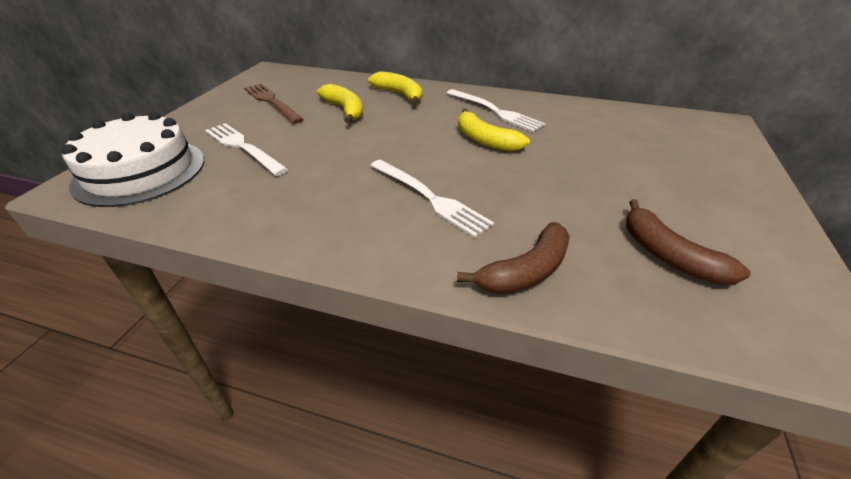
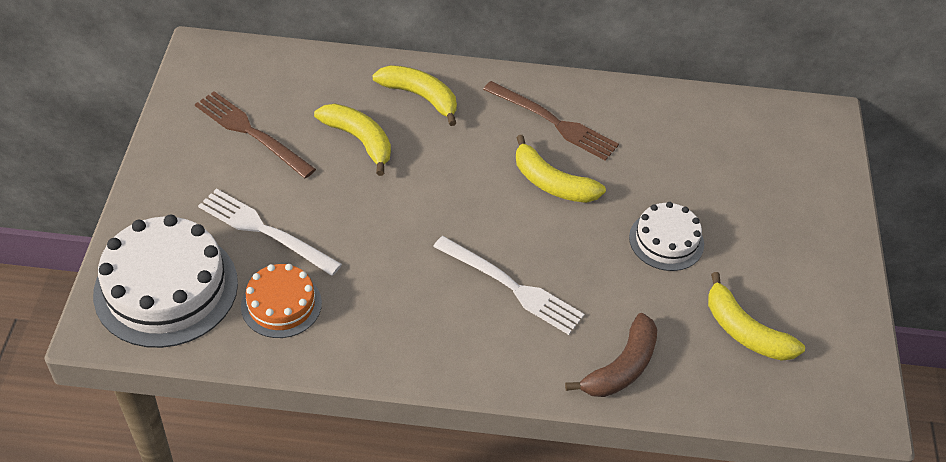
camera: 15 degrees left, 10 degrees up
(221, 189) = (281, 304): none -> orange cake
(494, 111) = (553, 122): white fork -> brown fork
(582, 181) = (666, 240): none -> white cake
(668, 255) = (745, 331): brown banana -> yellow banana

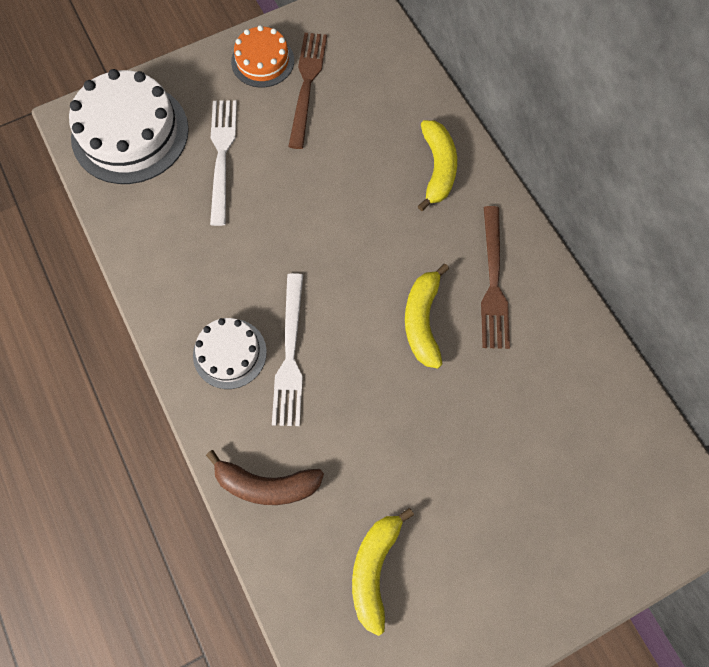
camera: 60 degrees right, 20 degrees up
(281, 304) = (164, 210): orange cake -> orange cake (262, 61)
(359, 140) = (356, 157): yellow banana -> none
(666, 240) = (428, 448): white cake -> white cake (229, 353)

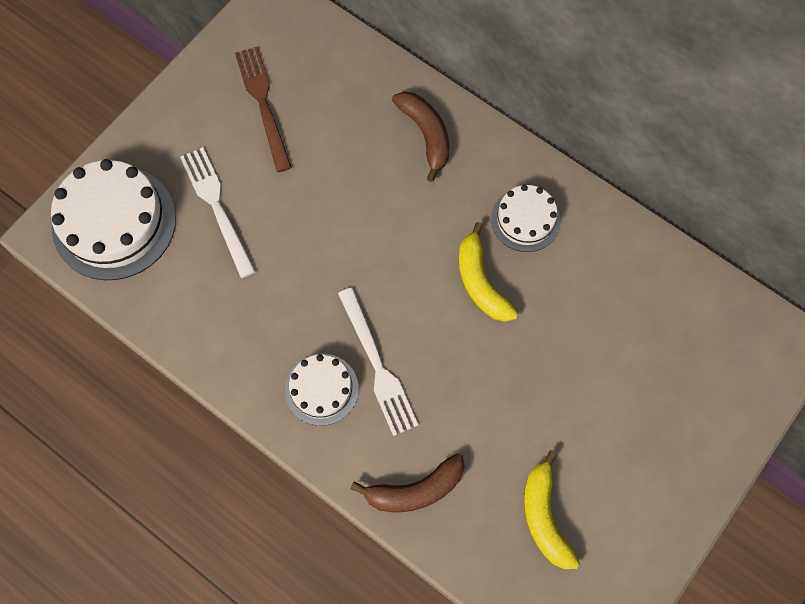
camera: 25 degrees left, 0 degrees up
(262, 61) = (208, 97): orange cake -> none
(437, 168) = (426, 135): yellow banana -> brown banana
(493, 282) = (525, 219): brown fork -> white cake

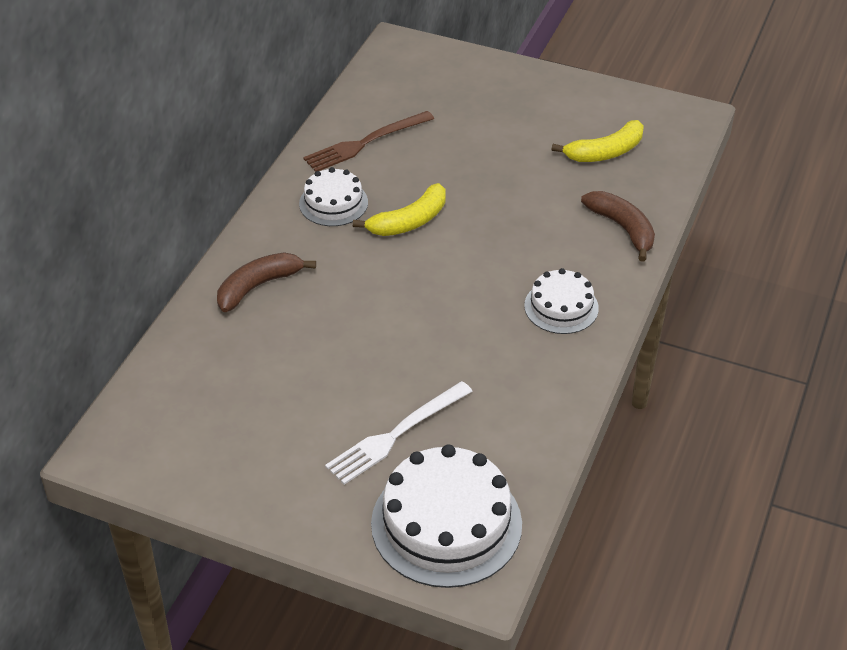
camera: 105 degrees left, 25 degrees down
(263, 104) = (253, 426): brown fork -> brown fork (365, 142)
(377, 365) = (520, 274): white fork -> none

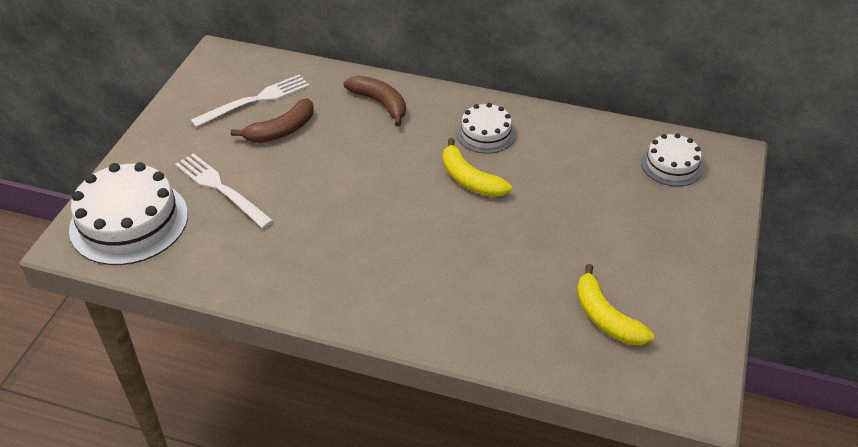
camera: 85 degrees right, 0 degrees up
(223, 407) = (255, 100): none -> white fork
(365, 142) = (572, 145): brown fork -> none
(561, 307) = (367, 285): white cake -> white cake (671, 165)
(623, 228) = (485, 332): brown banana -> brown banana (281, 130)

